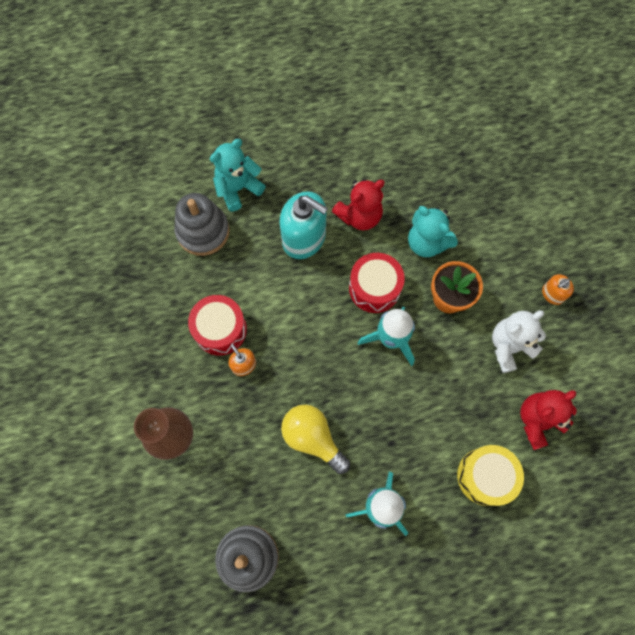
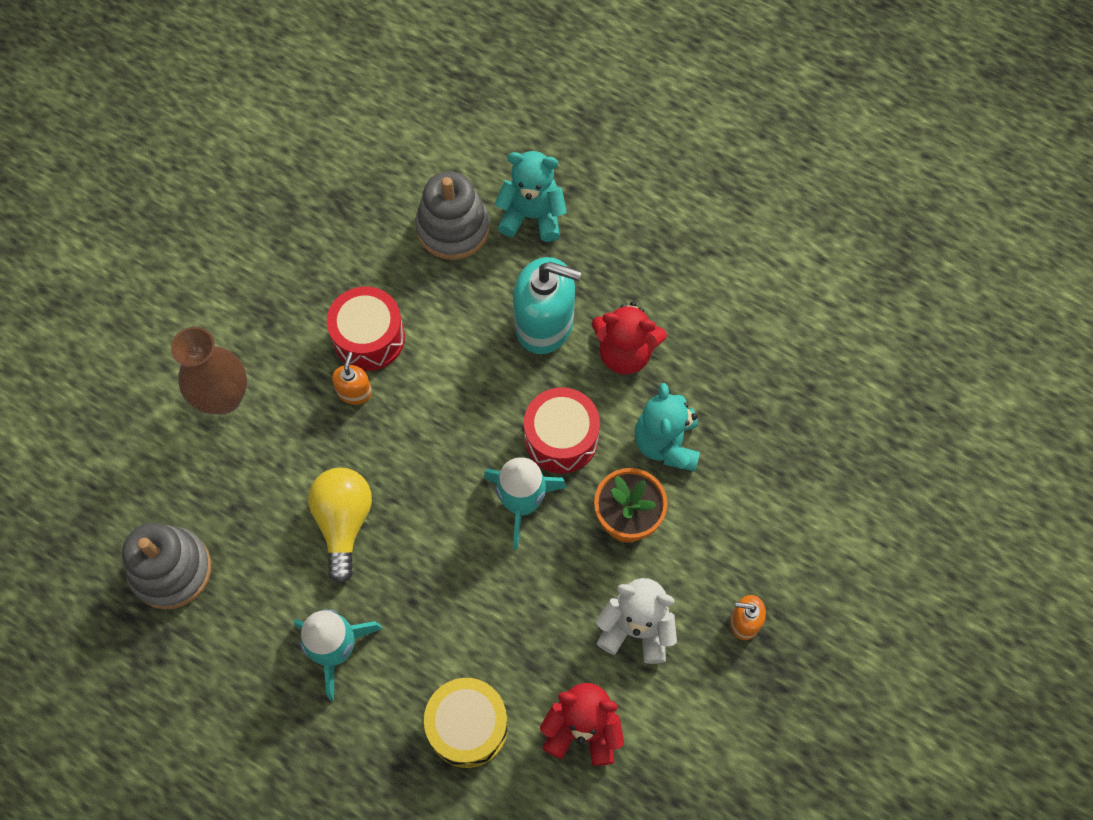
camera: 45 degrees right, 5 degrees down
(304, 238) = (544, 324): turquoise soap dispenser -> turquoise soap dispenser turned 60 degrees counterclockwise

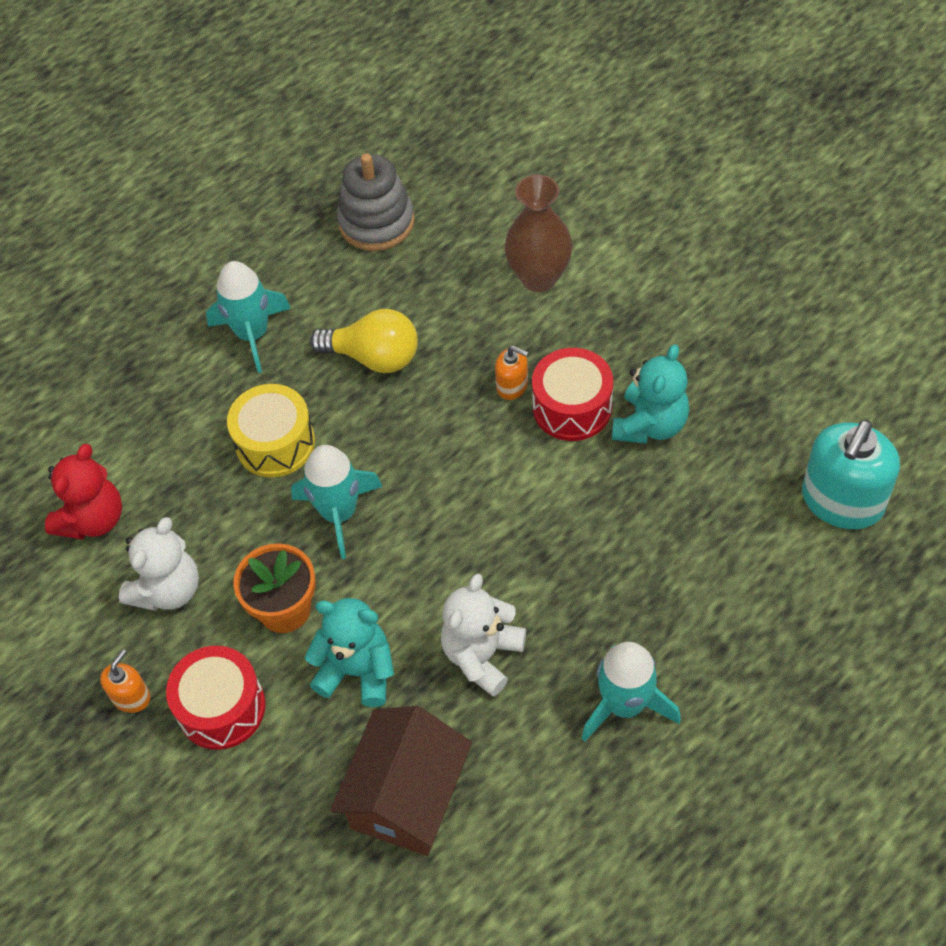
camera: 110 degrees right, 10 degrees down
(453, 228) = (692, 510): grey stacking toy -> none
(468, 726) = (138, 425): yellow drum -> yellow drum (275, 443)
(532, 216) = (691, 596): turquoise teddy bear -> turquoise teddy bear (650, 424)
(544, 324) = (543, 579): turquoise soap dispenser -> turquoise soap dispenser (842, 501)
(561, 438) = (399, 566): red drum -> red drum (221, 708)
(625, 353) = (482, 655): red teddy bear -> white teddy bear
(637, 244) = (625, 705): none -> turquoise rocket
(758, 377) = (407, 797): none -> brown house

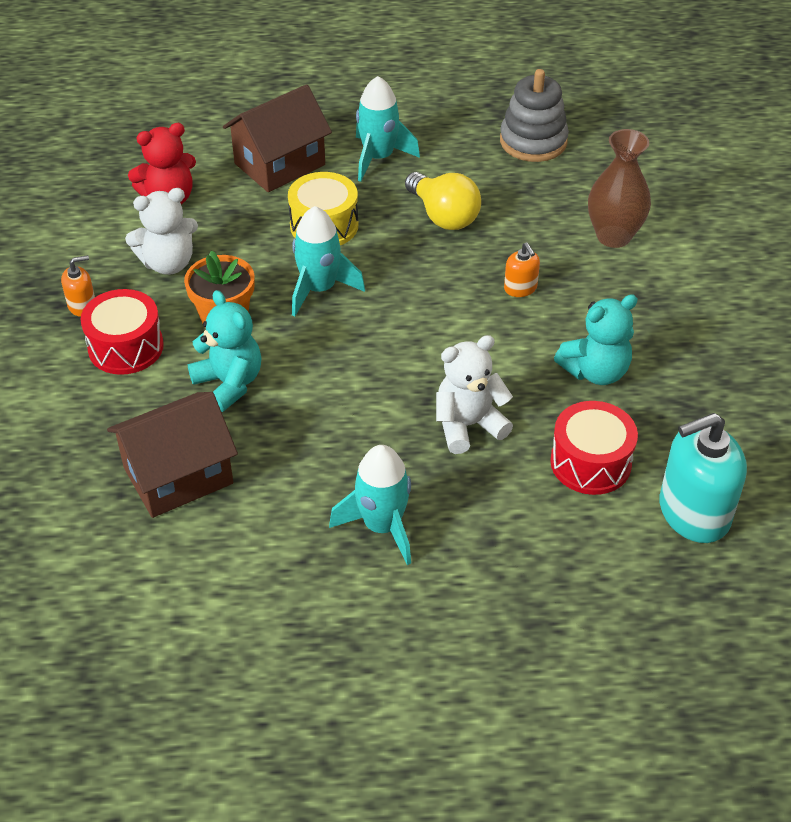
camera: 35 degrees right, 10 degrees down
(164, 405) = (280, 164): none -> brown house
(482, 655) = (319, 430): white teddy bear -> white teddy bear (468, 425)
(572, 407) = (549, 326): red drum -> red drum (590, 463)

